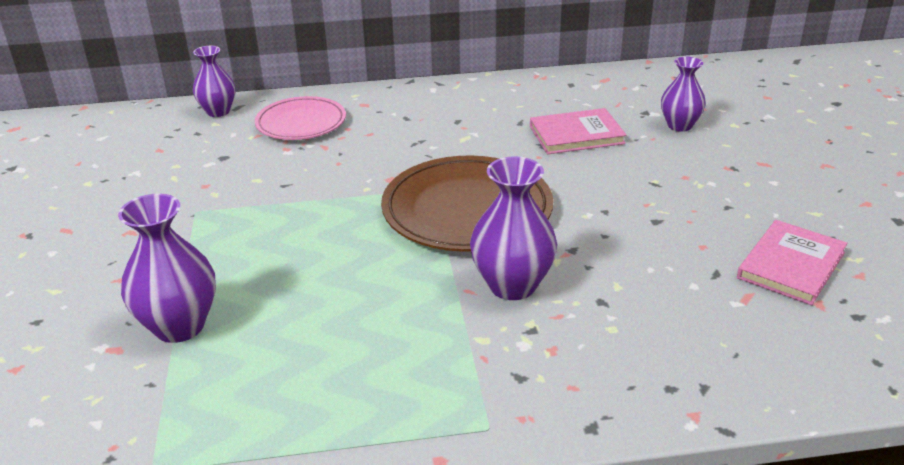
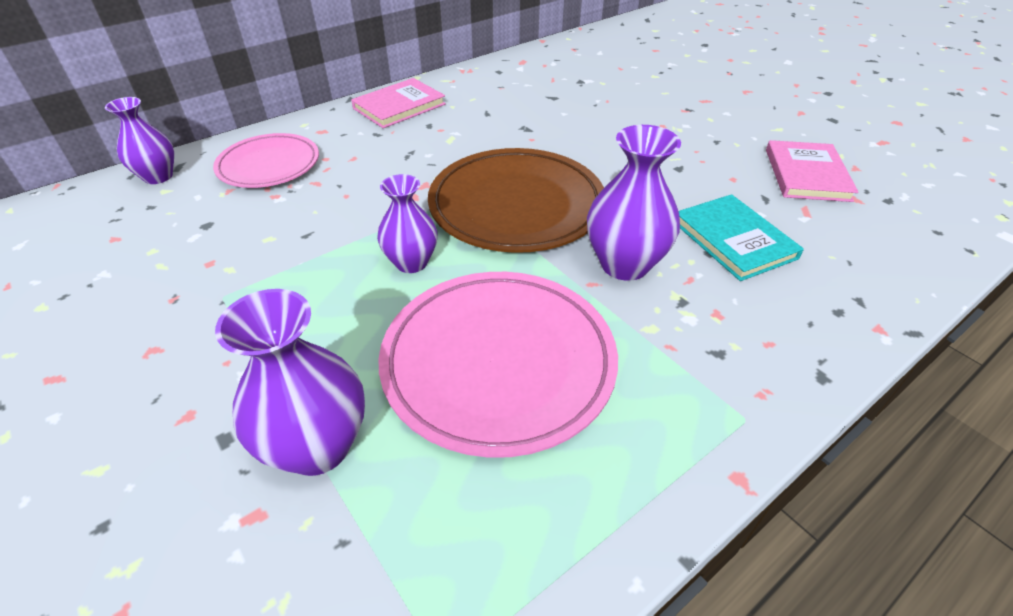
camera: 30 degrees left, 10 degrees up
(340, 320) = (498, 363): none -> pink plate
(576, 135) = (545, 112): pink book -> pink book (399, 106)
(637, 298) = (733, 240): none -> turquoise book
(679, 125) = (616, 85): purple vase -> purple vase (411, 262)

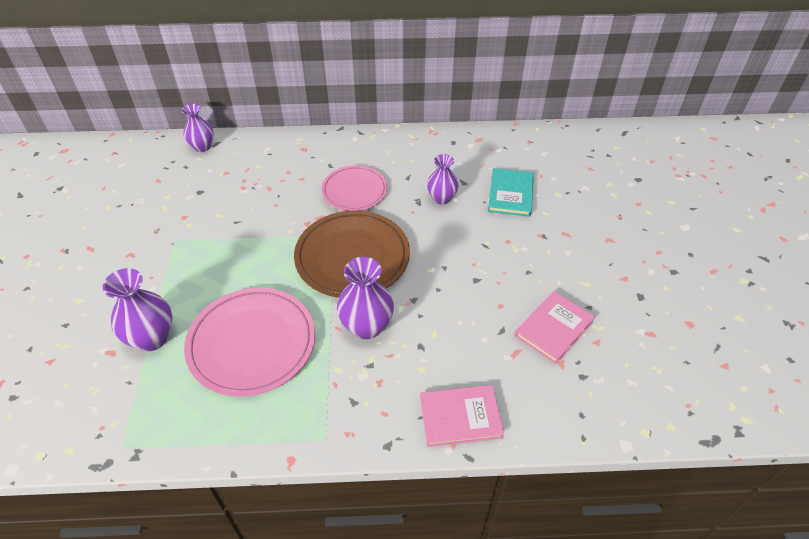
camera: 35 degrees right, 5 degrees up
(269, 165) = (257, 163): pink plate -> pink plate (354, 191)
(399, 106) = (362, 148): pink book -> pink book (460, 417)
(411, 262) = (267, 266): purple vase -> purple vase (441, 198)
(733, 240) = (444, 346): turquoise book -> turquoise book (510, 194)

